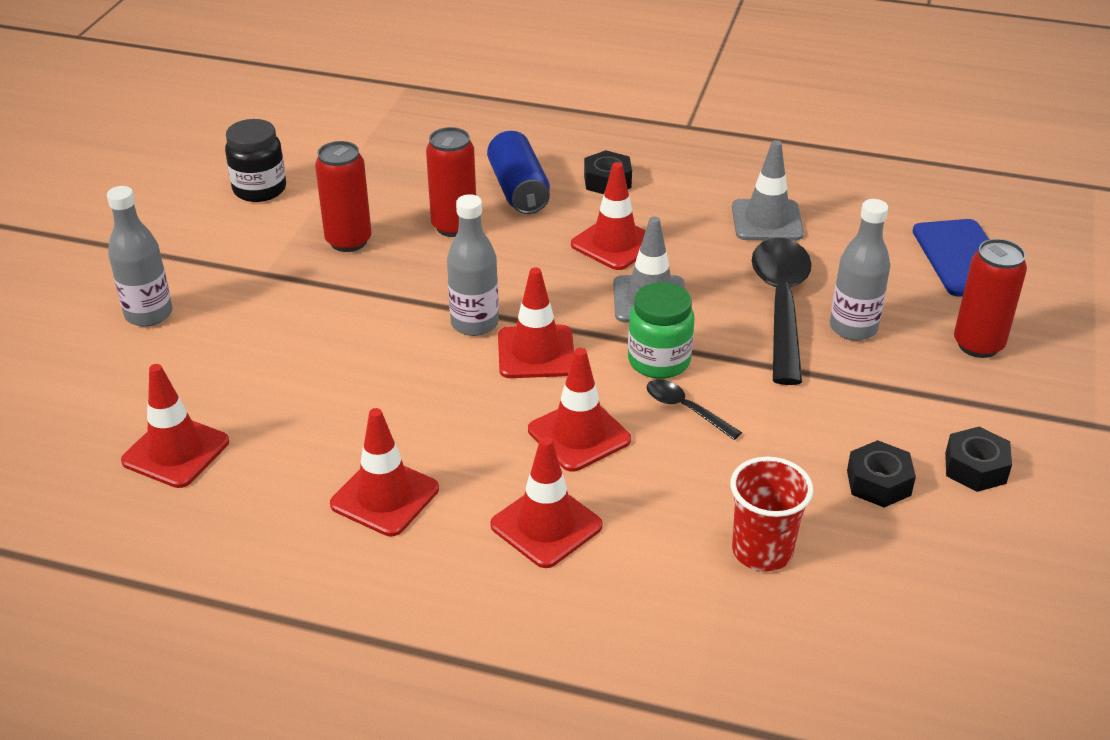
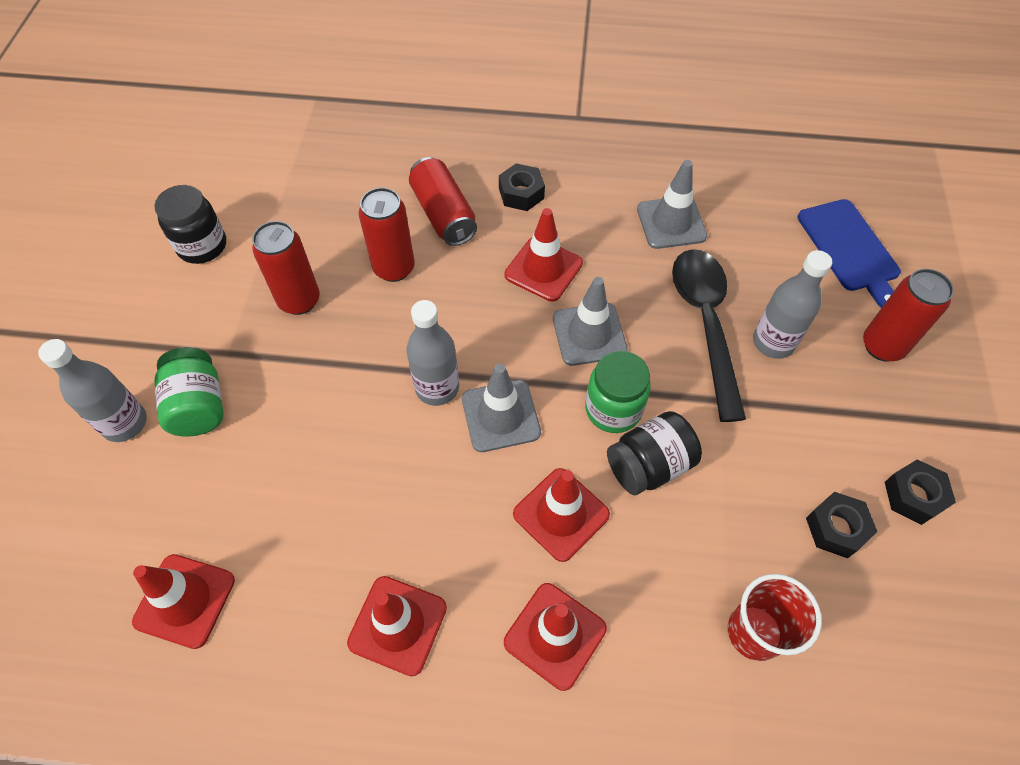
camera: 10 degrees left, 20 degrees up
(225, 310) = (199, 406): none -> green jar
(519, 190) = (443, 214): blue can -> red can
(536, 352) = (500, 416): red traffic cone -> grey traffic cone
(685, 409) = (649, 465): black spoon -> black jar

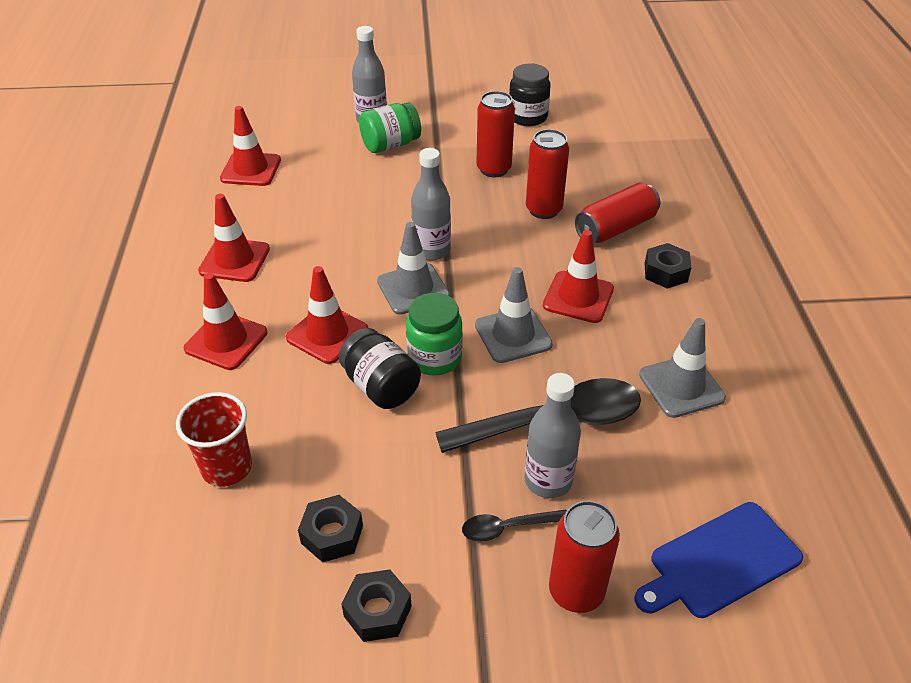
camera: 80 degrees right, 15 degrees down
(823, 382) = (507, 528): none -> black spoon

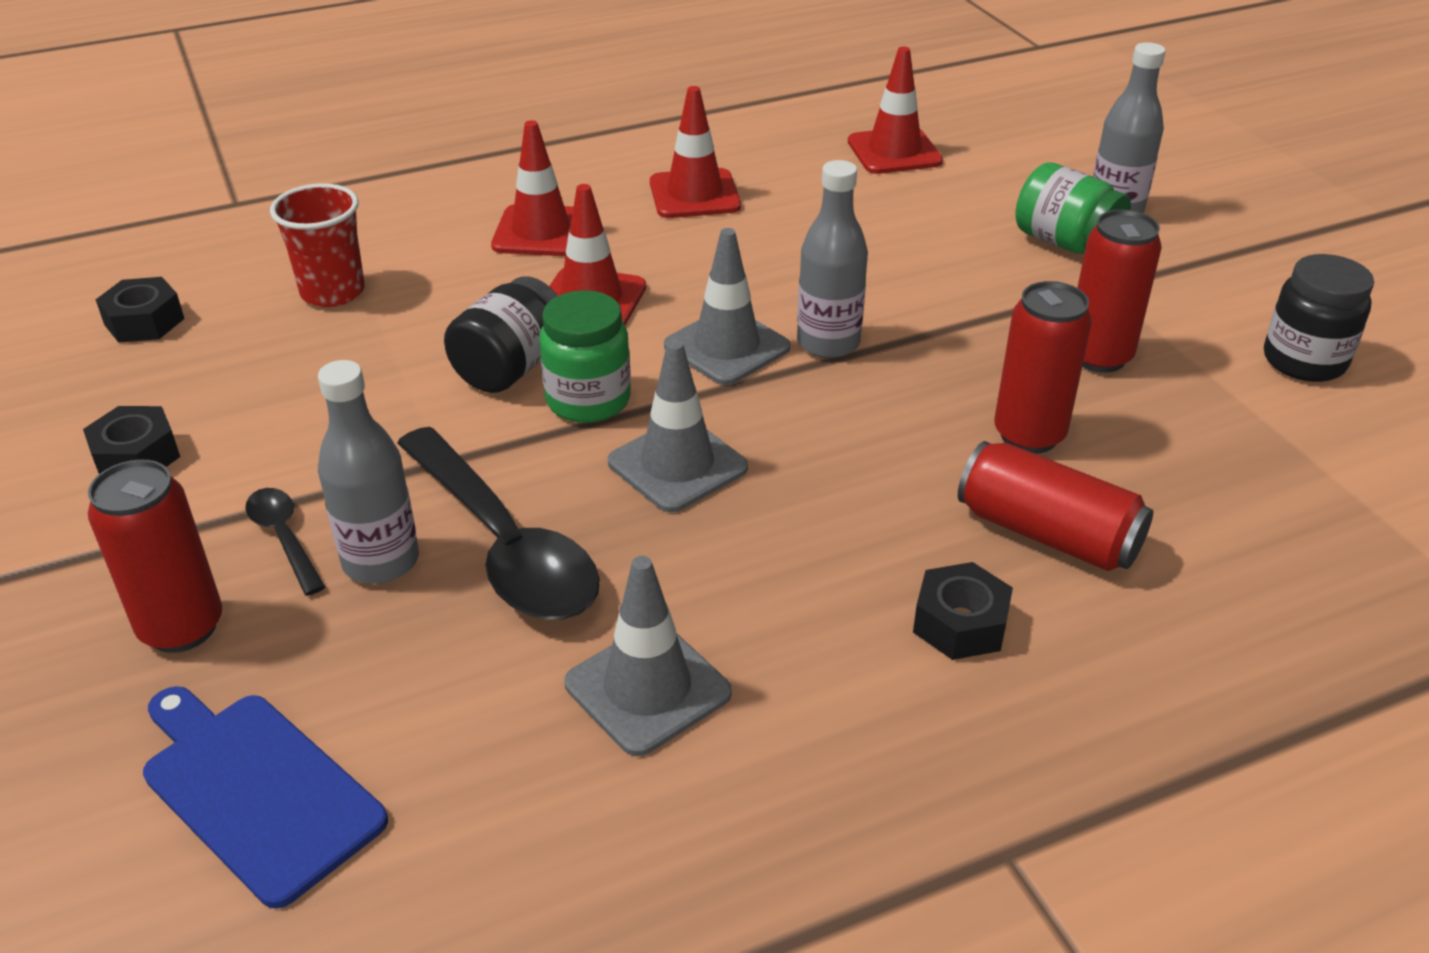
camera: 70 degrees right, 5 degrees down
(332, 534) = (247, 393): black nut -> black nut (144, 321)
(578, 297) = (813, 520): red traffic cone -> none

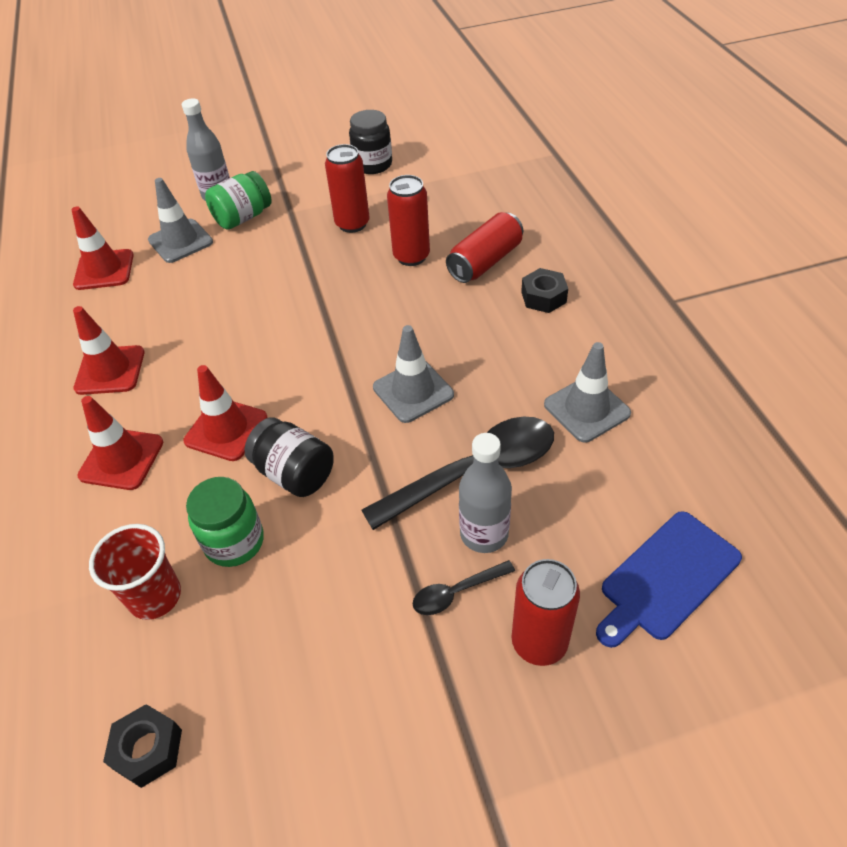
camera: 80 degrees left, 10 degrees up
(136, 456) = (348, 713): black nut -> none
(588, 400) = (341, 431): green jar -> green jar (234, 542)
(727, 347) = (302, 364): grey traffic cone -> grey traffic cone (180, 241)
(828, 343) = (311, 320): grey bottle -> none

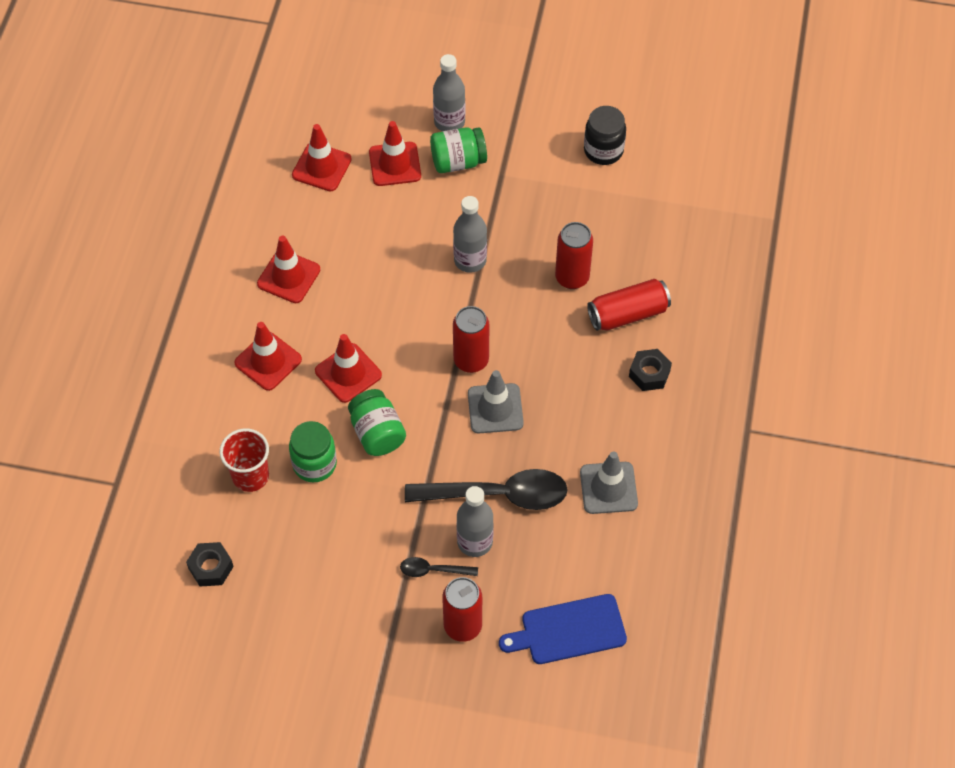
camera: 25 degrees right, 10 degrees up
(180, 241) = (395, 164): grey traffic cone -> red traffic cone
(294, 473) = (377, 433): black jar -> green jar
(302, 282) = (470, 260): none -> grey bottle
(352, 224) = (545, 216): red can -> red can (471, 360)

